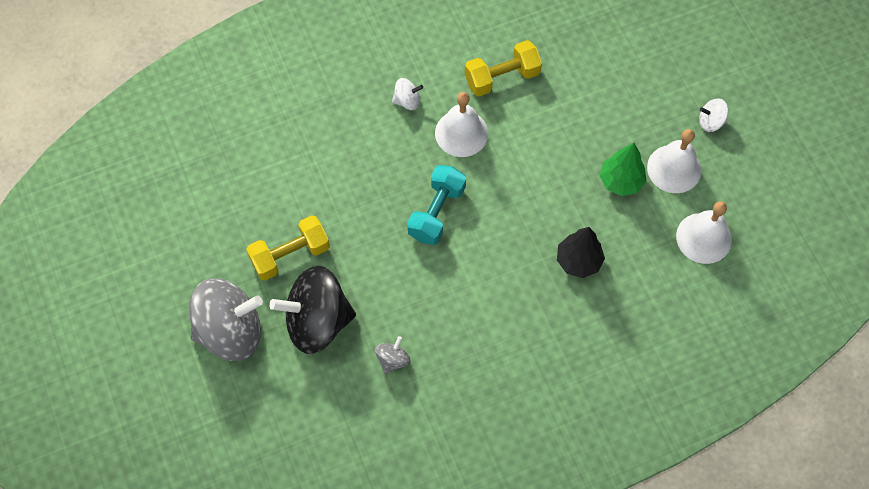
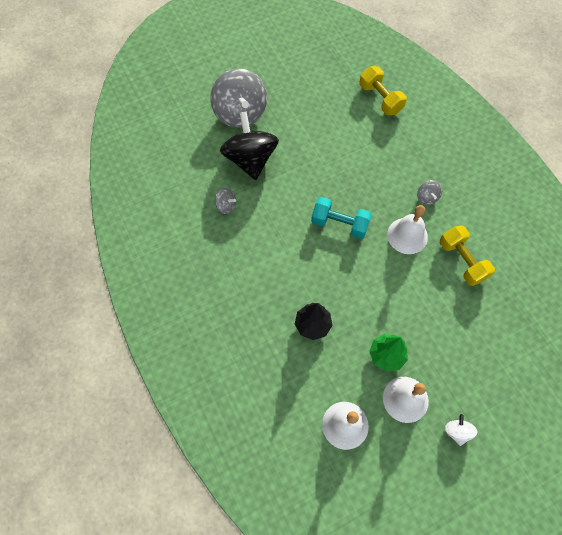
camera: 85 degrees right, 0 degrees up
(290, 255) = (296, 139): yellow dumbbell -> yellow dumbbell (380, 99)
(407, 101) = (427, 197): white spinning top -> grey spinning top

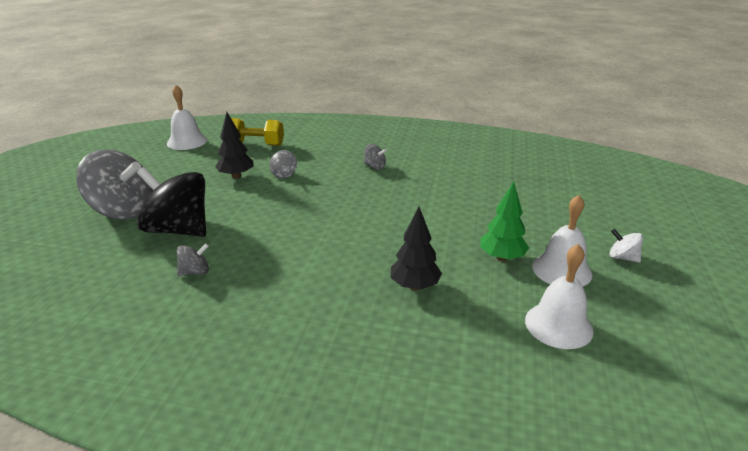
camera: 50 degrees left, 35 degrees down
(330, 129) = (236, 176): none -> black tree
(339, 224) = (331, 216): turquoise dumbbell -> none
(360, 153) = (284, 174): none -> grey spinning top
(407, 235) = (395, 190): white bell -> white bell (187, 141)
(462, 261) = (453, 179): yellow dumbbell -> none

